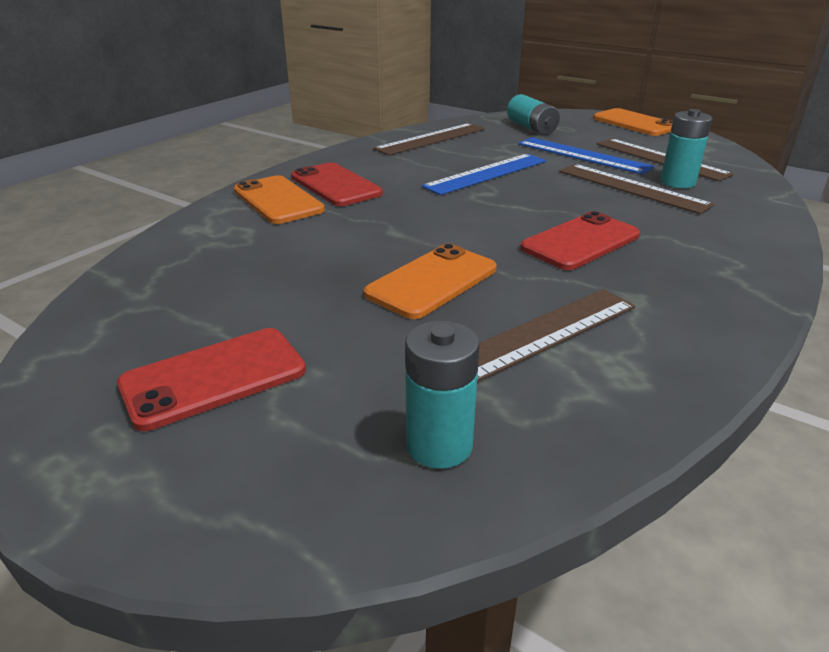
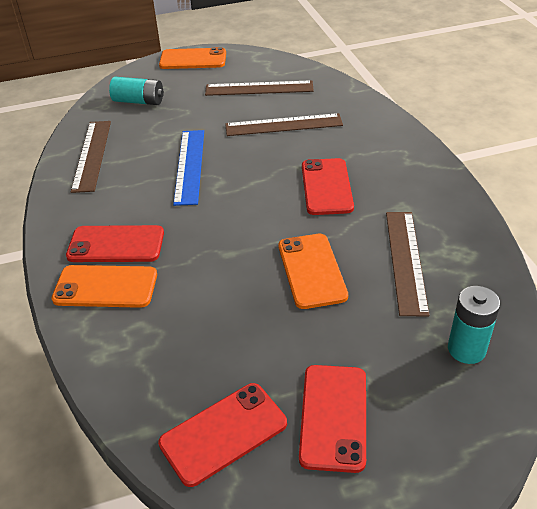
camera: 50 degrees left, 10 degrees up
(138, 319) = (223, 433): none -> red phone
(582, 155) = (214, 111): blue ruler -> none
(677, 182) = (297, 105): turquoise battery -> none

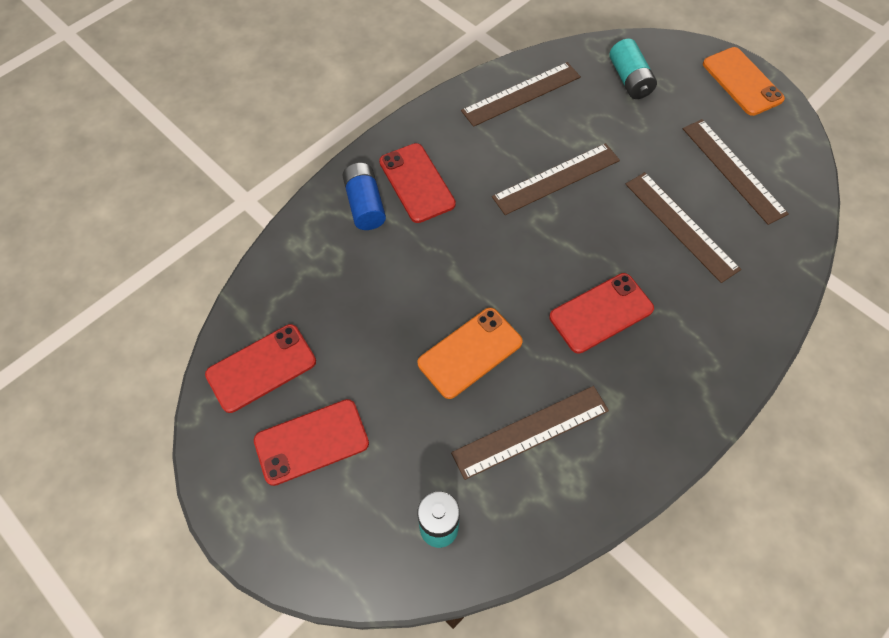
camera: 60 degrees right, 20 degrees up
(105, 287) = (365, 205): orange phone -> blue battery
(189, 166) = (556, 178): blue ruler -> brown ruler
(223, 433) = (261, 368): red phone -> red phone turned 60 degrees counterclockwise

